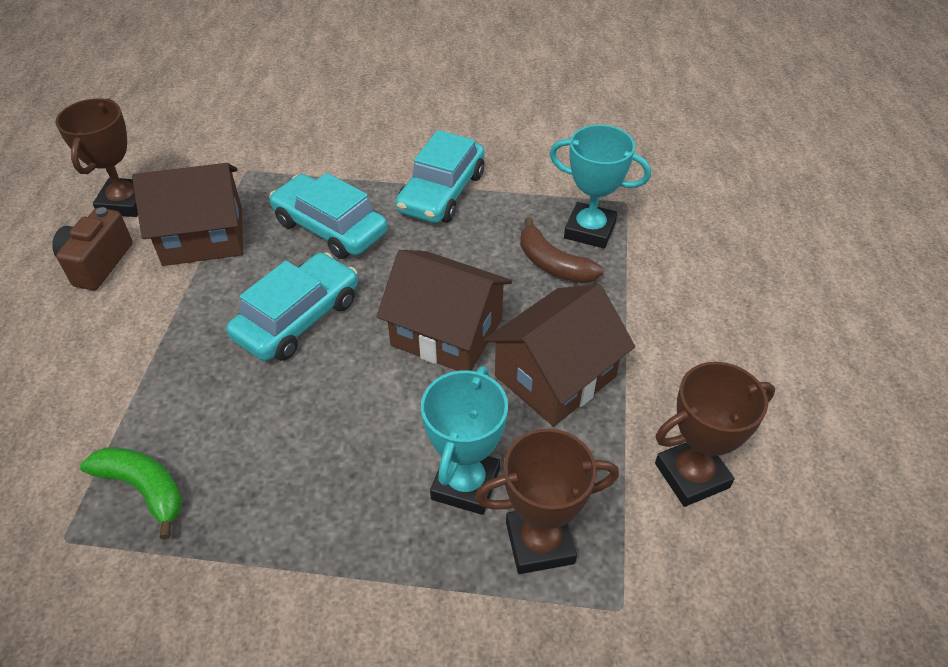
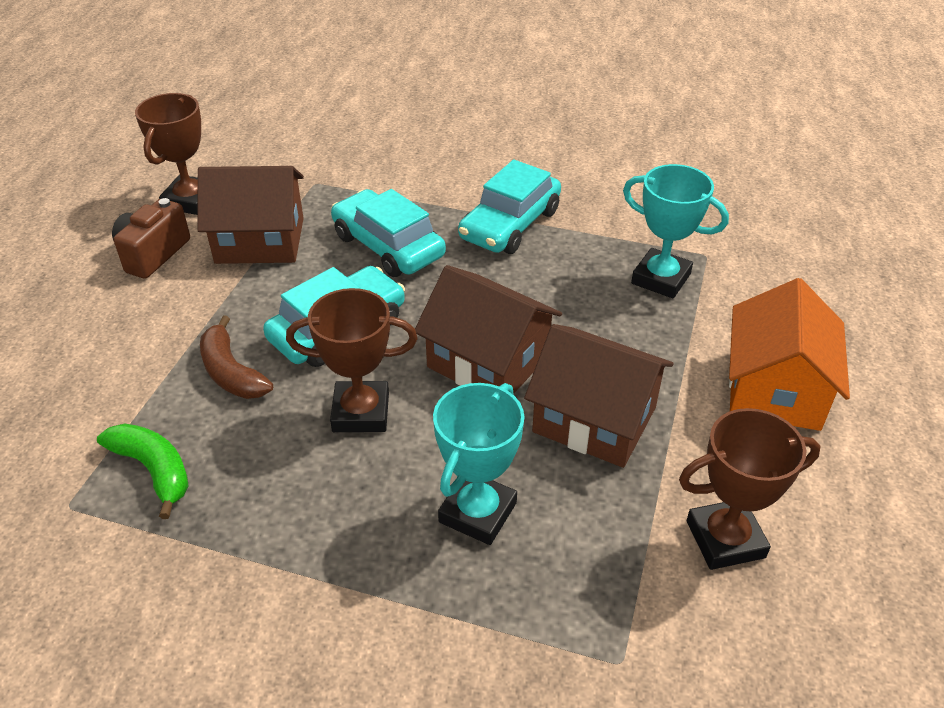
camera: 10 degrees right, 5 degrees down
(539, 542) = (545, 582): brown trophy -> brown trophy (361, 412)
(553, 264) = (614, 308): brown banana -> brown banana (231, 372)
(555, 376) = (594, 419): brown house -> brown house turned 60 degrees clockwise
(709, 325) = (775, 389): none -> orange house

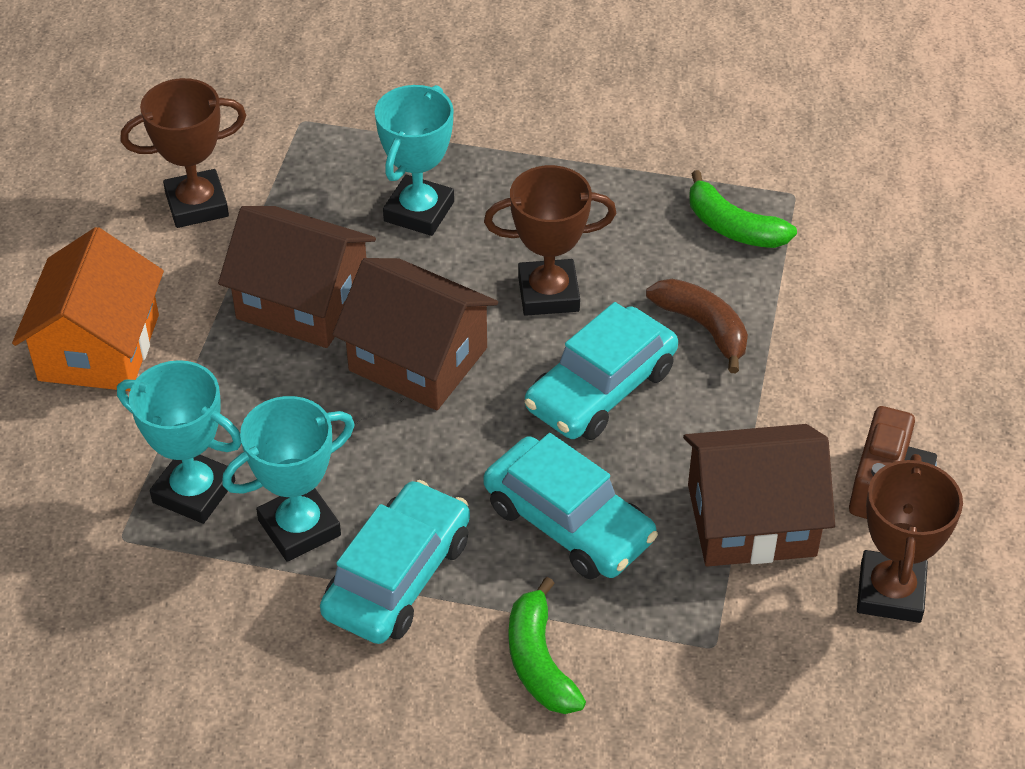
camera: 175 degrees right, 5 degrees up
(424, 182) = (539, 661): none -> green banana
(579, 253) = (299, 528): none -> turquoise trophy

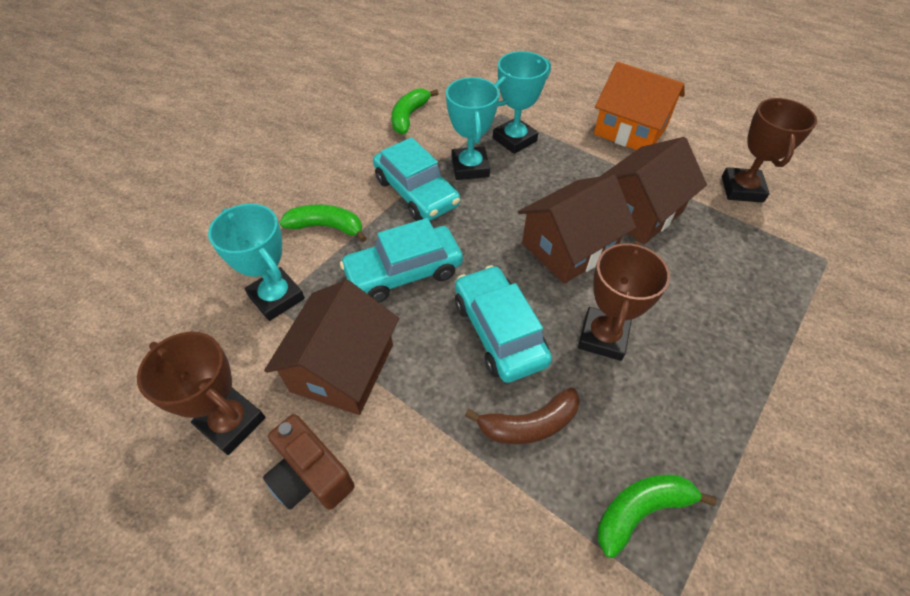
camera: 115 degrees right, 5 degrees up
(192, 677) = (409, 117): none -> green banana
(419, 211) = (712, 292): turquoise trophy -> turquoise trophy (276, 297)

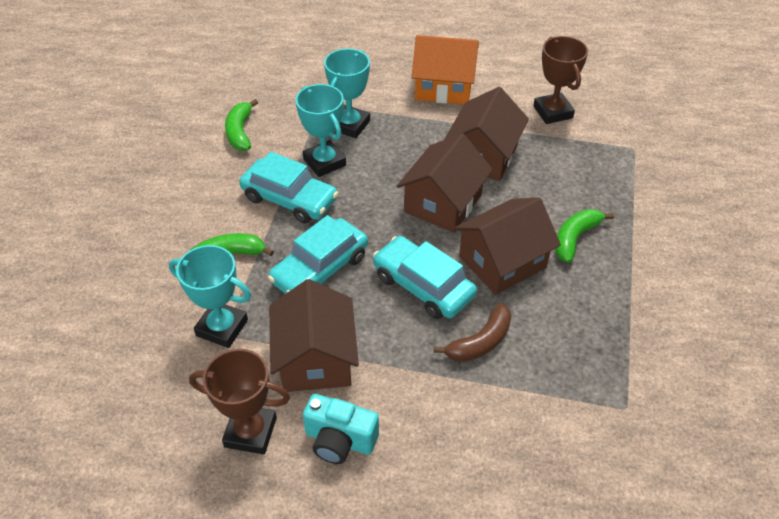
camera: 25 degrees left, 5 degrees down
(311, 475) = (340, 440): brown camera -> turquoise camera
(603, 337) = (502, 261): brown trophy -> brown house
(641, 510) = (582, 365): green banana -> green banana (575, 238)

